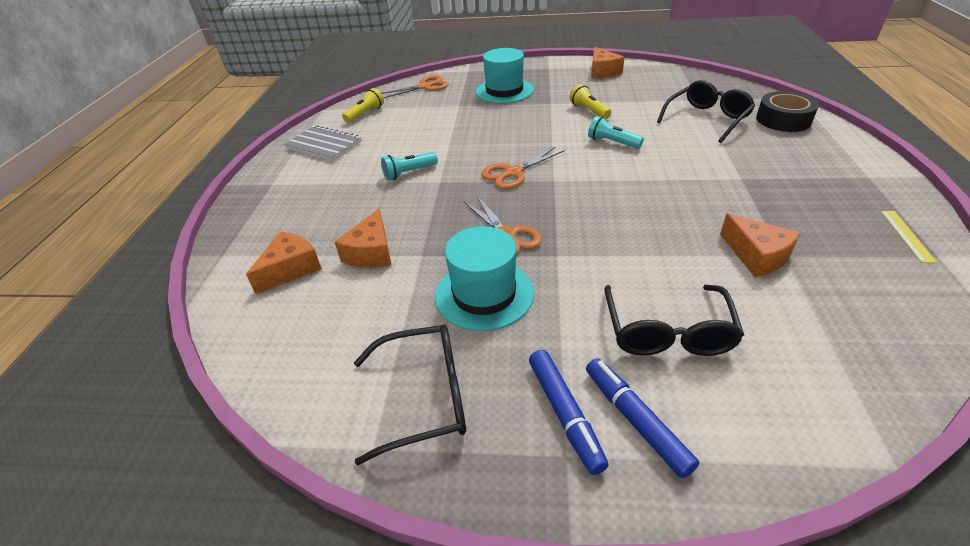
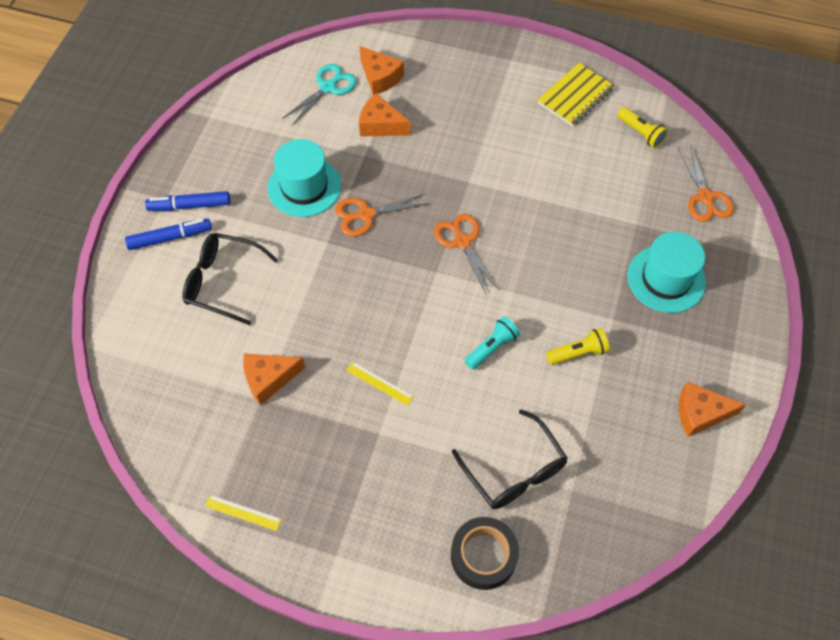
camera: 100 degrees right, 20 degrees up
(307, 313) = (328, 88): none -> turquoise scissors
(324, 145) = (575, 96): grey notebook -> yellow notebook
(409, 173) = (493, 160): turquoise flashlight -> none
(425, 397) = (231, 143): black glasses -> none
(694, 187) = (379, 383): none -> yellow ruler

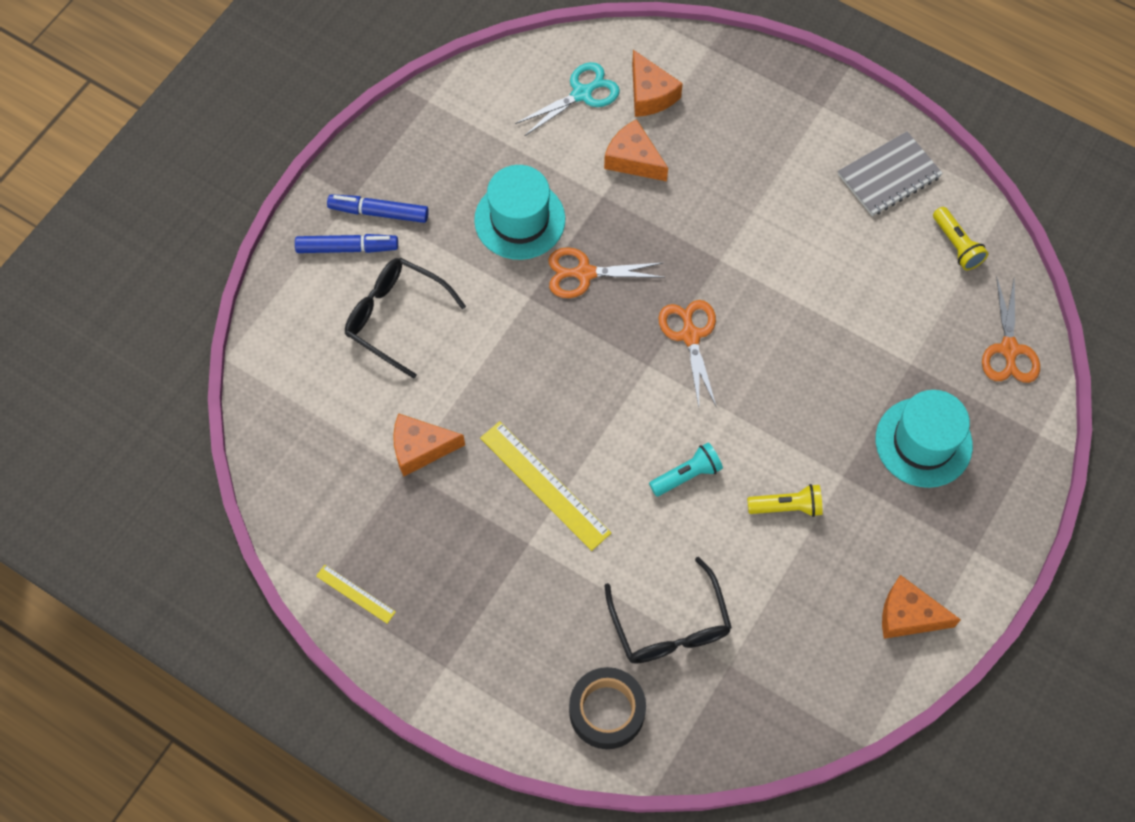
camera: 15 degrees right, 5 degrees up
(379, 383) = (545, 485): yellow ruler -> yellow ruler, size x1.90
(575, 96) = (889, 176): yellow notebook -> grey notebook

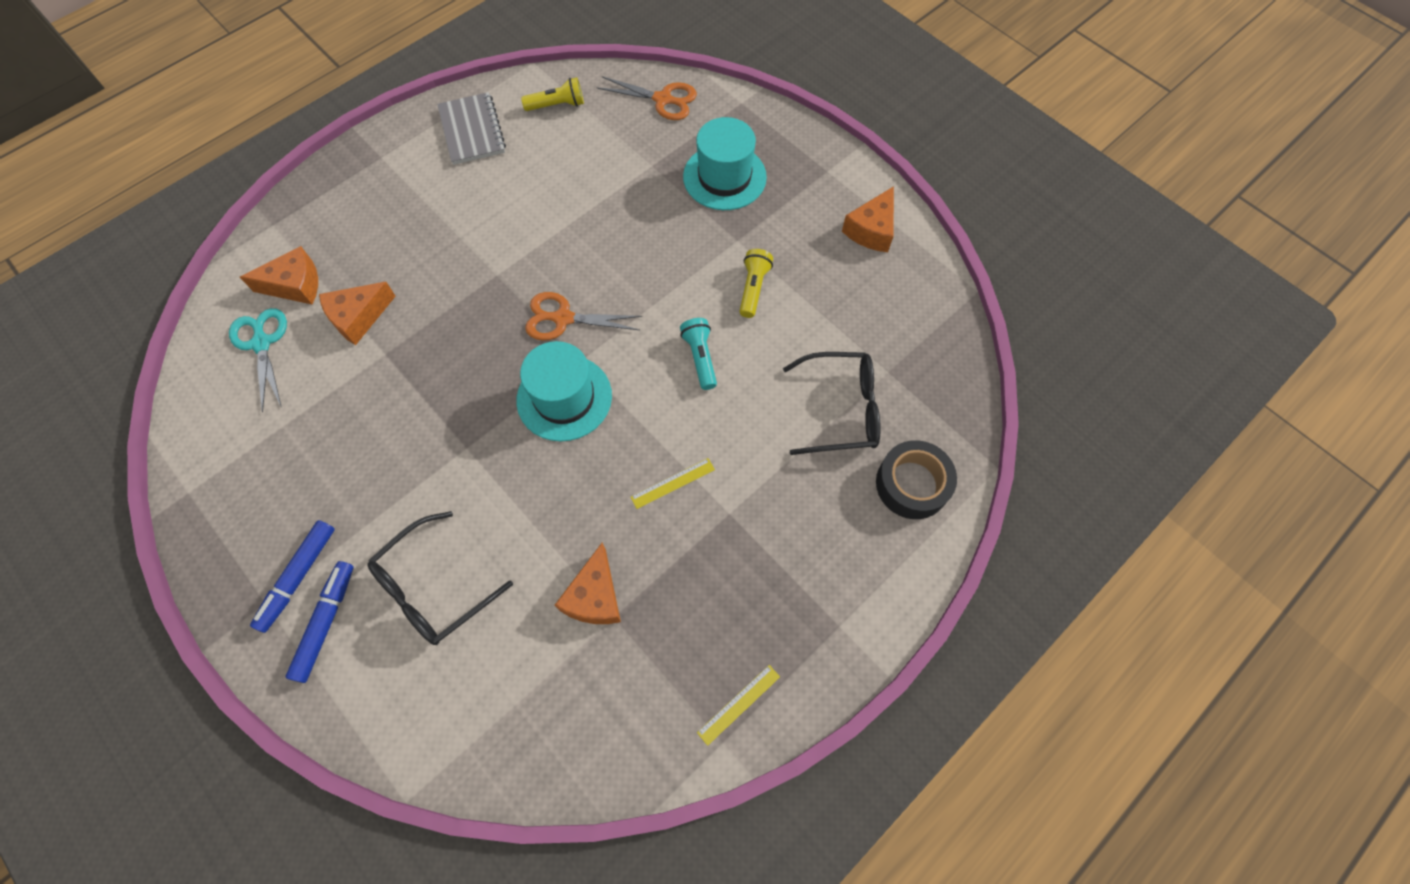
camera: 75 degrees left, 0 degrees up
(519, 220) = (375, 435): turquoise hat -> turquoise hat (564, 398)
(545, 485) = (672, 483): yellow ruler -> yellow ruler, size x0.53
(585, 273) = (461, 391): orange scissors -> none

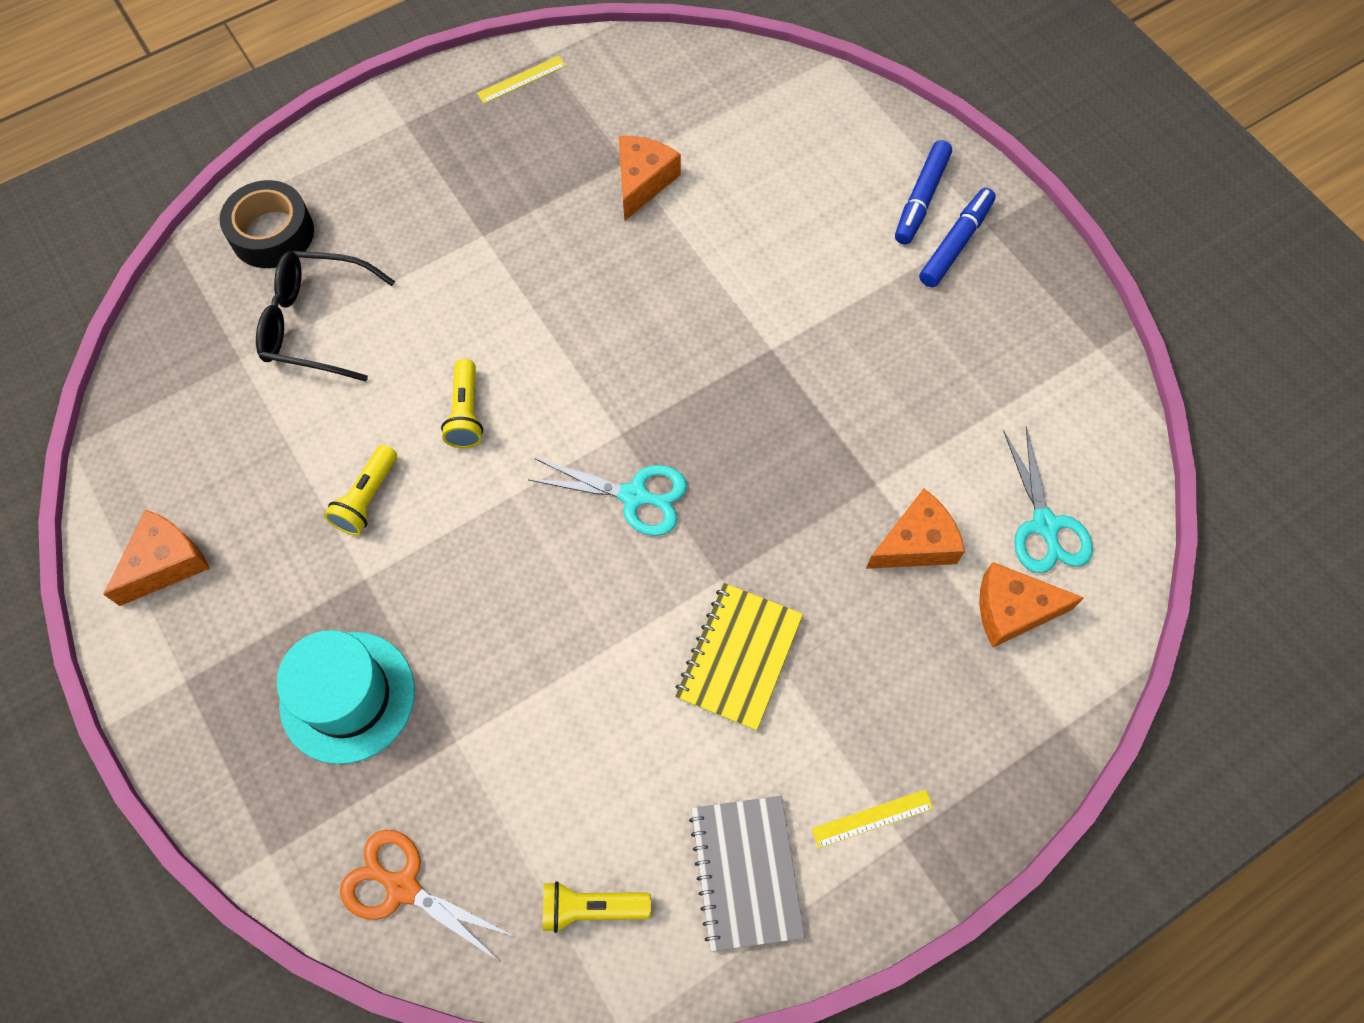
camera: 170 degrees left, 0 degrees up
(433, 588) = (810, 212): black glasses -> none
(481, 232) = (739, 657): none -> yellow notebook
(563, 318) = (634, 496): orange scissors -> turquoise scissors
(564, 398) = (647, 389): turquoise hat -> none
(672, 483) = (537, 274): yellow ruler -> yellow ruler (872, 818)
(700, 357) = (466, 413): turquoise flashlight -> yellow flashlight

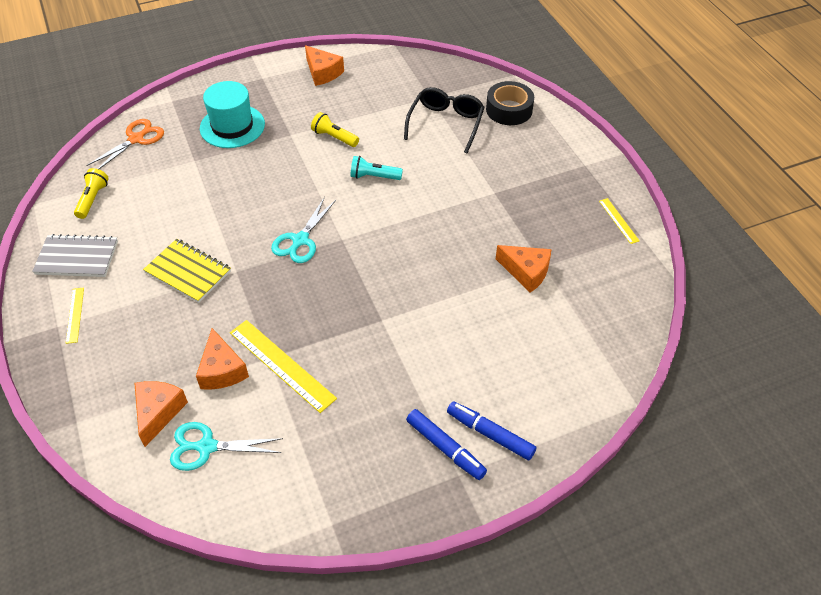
camera: 100 degrees right, 15 degrees down
(466, 413) = (374, 176): yellow flashlight -> turquoise flashlight
(885, 463) = (281, 365): none -> yellow ruler

